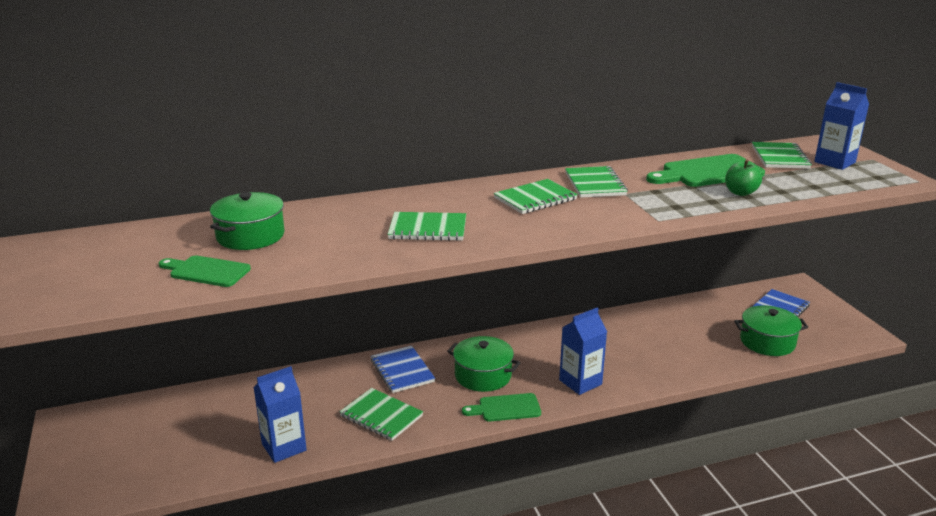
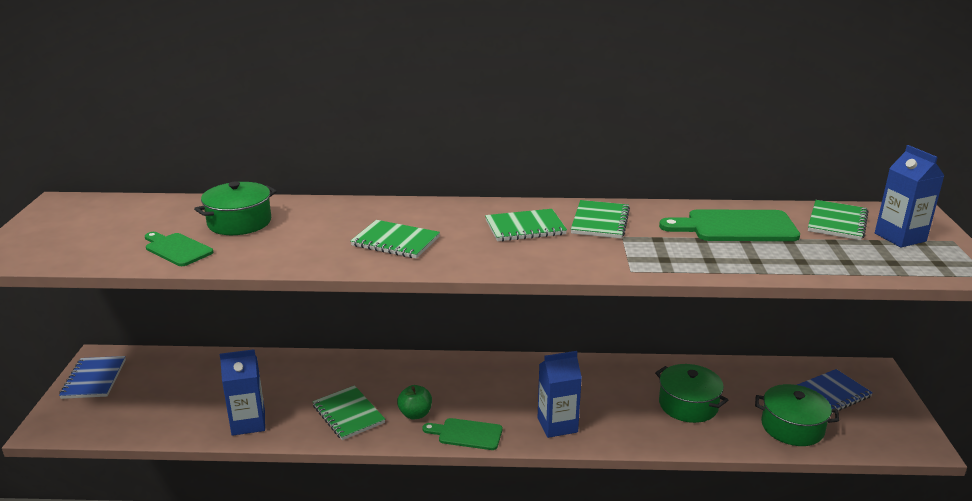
camera: 20 degrees right, 0 degrees up
(402, 371) = (394, 375): blue notebook -> blue notebook (94, 379)
(483, 375) = (466, 396): green pot -> green pot (688, 405)
(740, 193) = (751, 255): green apple -> green apple (415, 414)

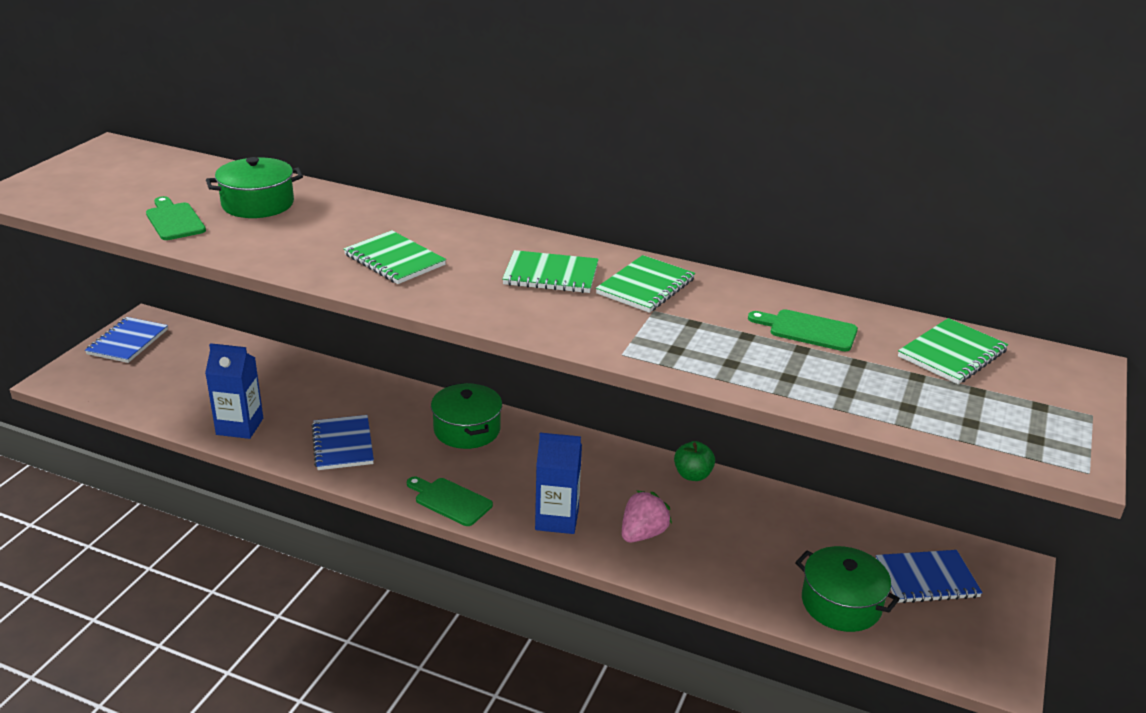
camera: 20 degrees right, 5 degrees up
(348, 414) = (343, 445): green notebook -> blue notebook
(415, 414) = (411, 464): green apple -> green apple (692, 475)
(626, 418) = (642, 534): none -> pink strawberry
(688, 405) = (729, 540): green pot -> green pot (467, 430)
(735, 227) = (808, 330): green cutting board -> green cutting board, size x0.62
(900, 237) = (1019, 393): blue carton -> none

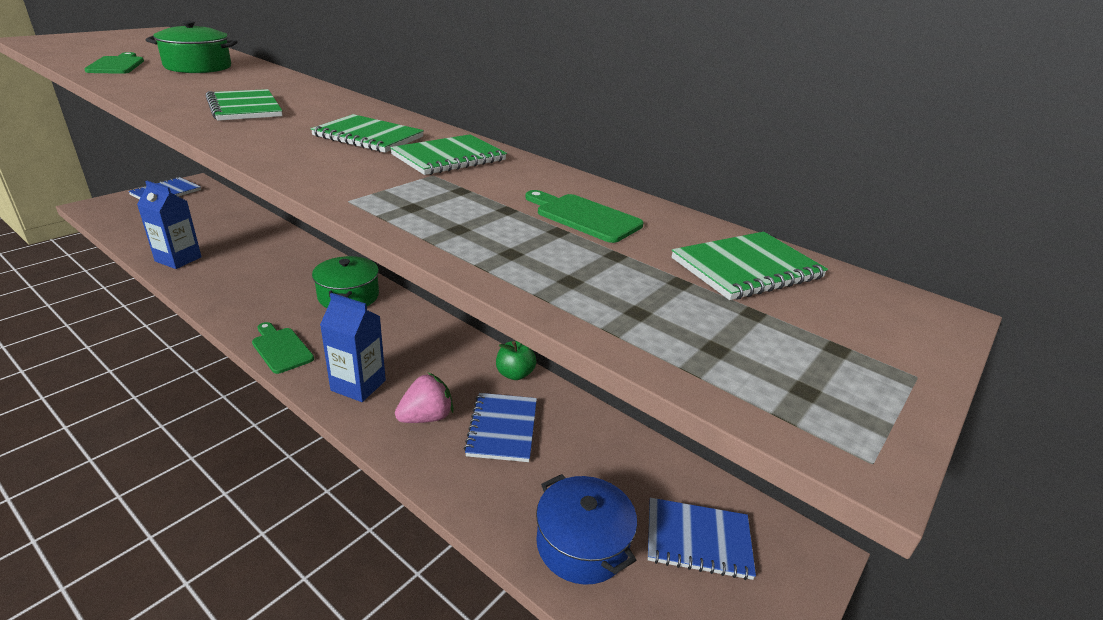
camera: 15 degrees right, 0 degrees up
(343, 445) = (240, 287): blue notebook -> blue notebook (502, 428)
(841, 603) = (582, 544): green pot -> blue pot

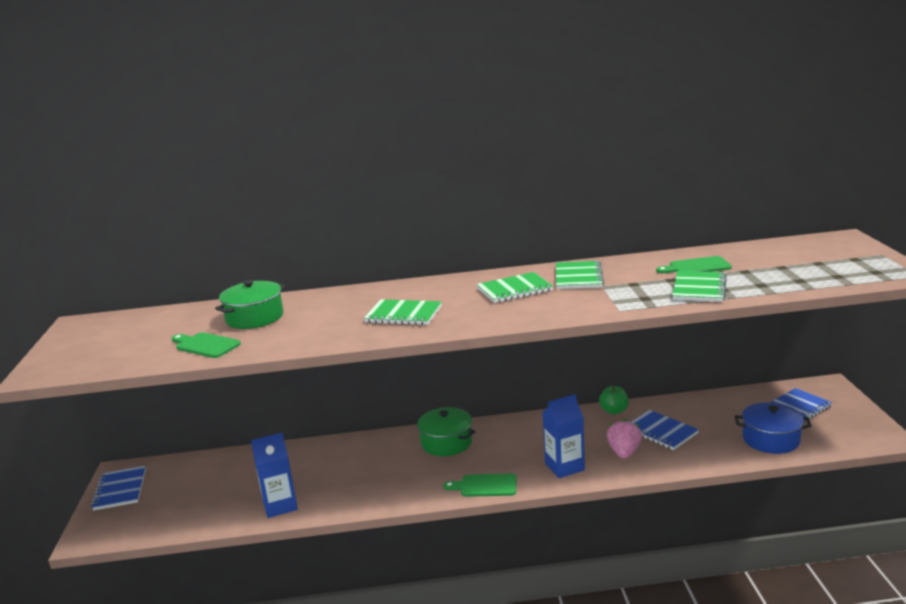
camera: 40 degrees left, 10 degrees down
(747, 268) = (781, 253): green notebook -> green notebook (699, 288)

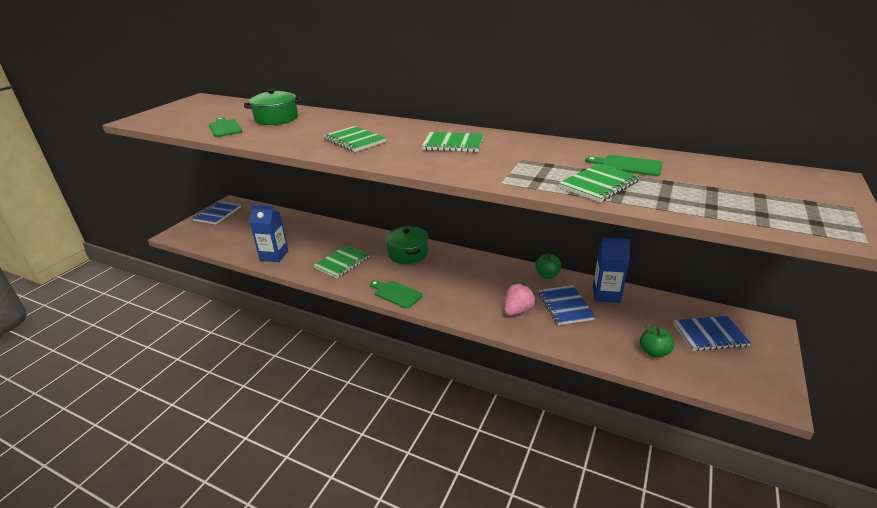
camera: 30 degrees right, 10 degrees up
(564, 467) = (462, 303): blue carton -> blue carton (606, 294)
(578, 277) = (515, 147): green notebook -> green notebook (342, 263)
(771, 439) = (654, 352): blue pot -> green apple

